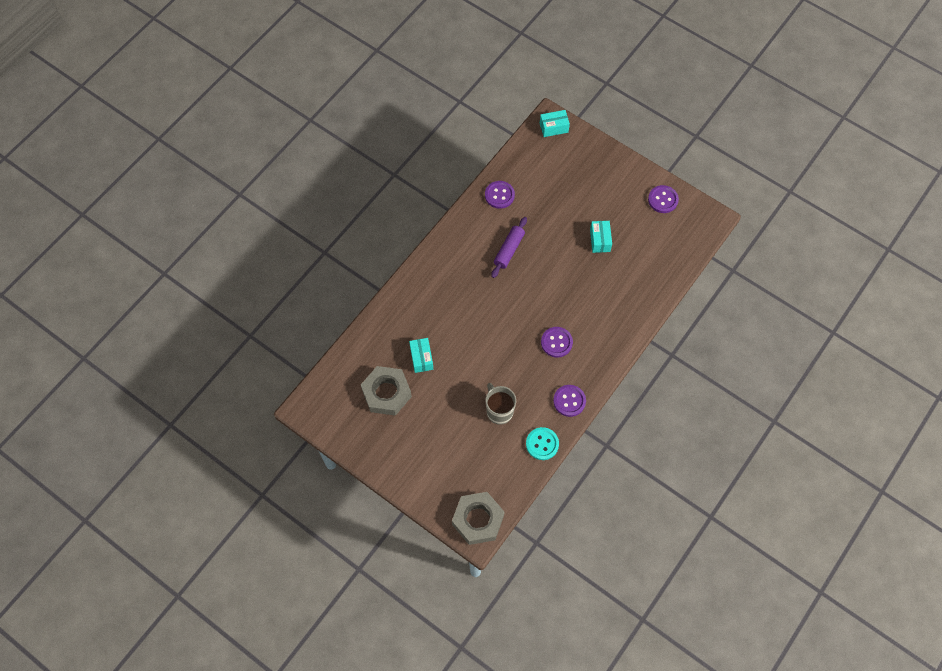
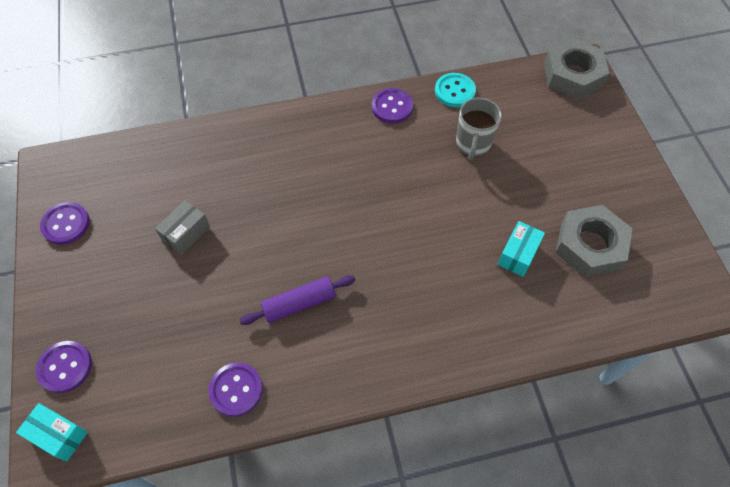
camera: 140 degrees left, 5 degrees down
(556, 342) = (350, 165): purple button -> purple button (65, 367)
(600, 240) = (186, 233): turquoise box -> grey box

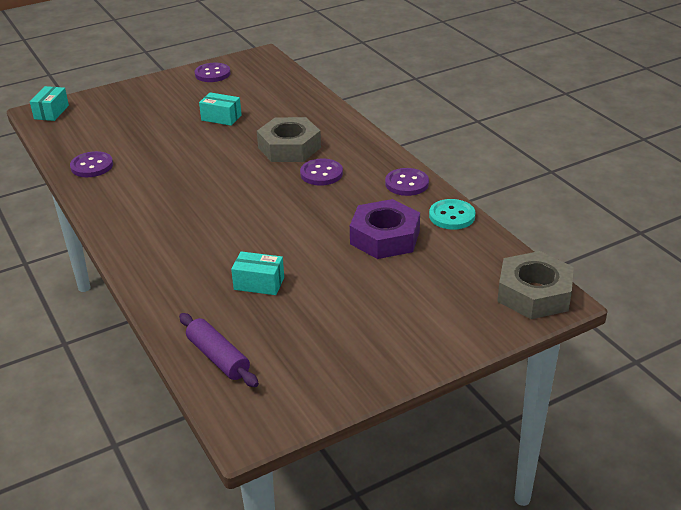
camera: 75 degrees right, 25 degrees down
(65, 367) = (100, 102): purple button -> purple button (321, 174)
(186, 233) = (221, 118): grey box -> turquoise box
(299, 304) = (171, 177): purple rolling pin -> purple rolling pin (218, 357)
(472, 145) = (385, 237): grey mug -> purple nut
(590, 245) = (287, 330): grey nut -> grey nut (289, 147)

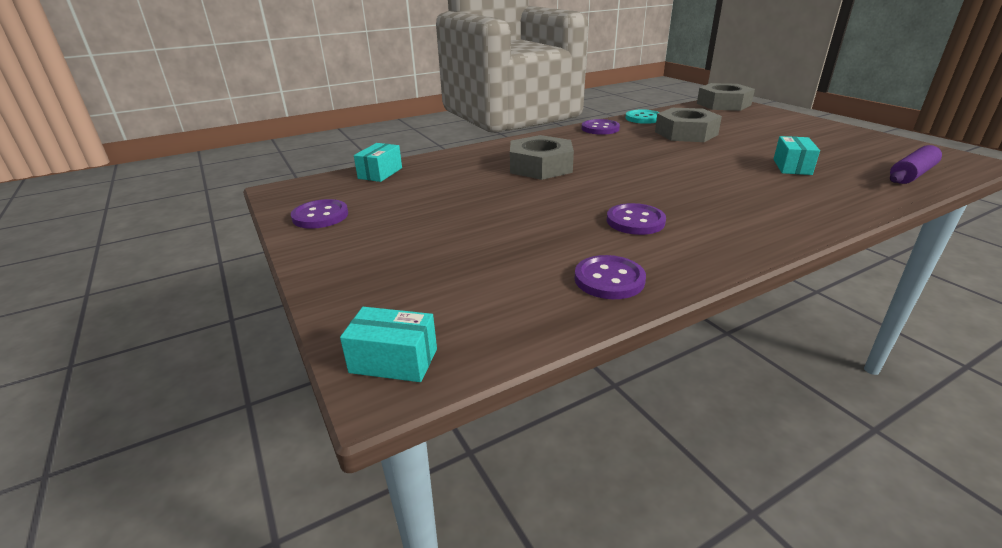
camera: 90 degrees left, 5 degrees down
(221, 118) = (463, 202): turquoise box -> turquoise box (380, 173)
(321, 174) = (592, 153): purple button -> purple button (635, 221)
(385, 237) = (686, 133): purple nut -> grey nut

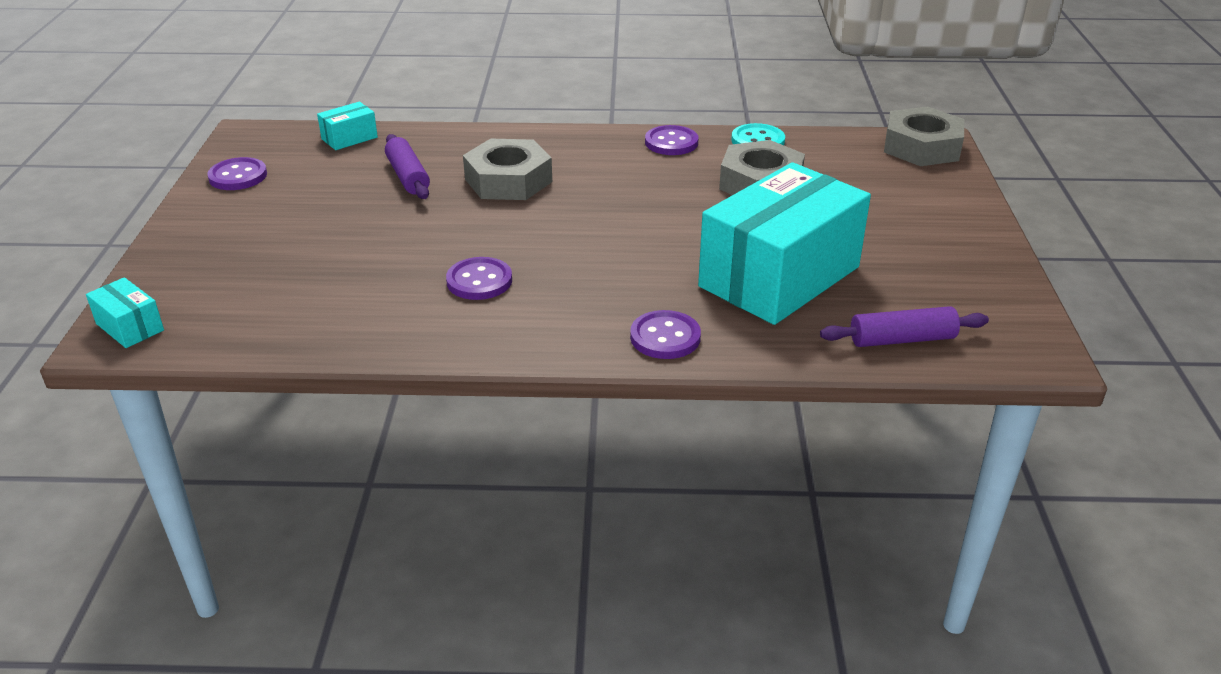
camera: 30 degrees right, 5 degrees up
(466, 181) = (408, 176): none -> purple rolling pin
(609, 279) = (357, 327): purple button -> purple button (665, 337)
(792, 167) = (779, 277): turquoise box -> turquoise box, size x2.47

